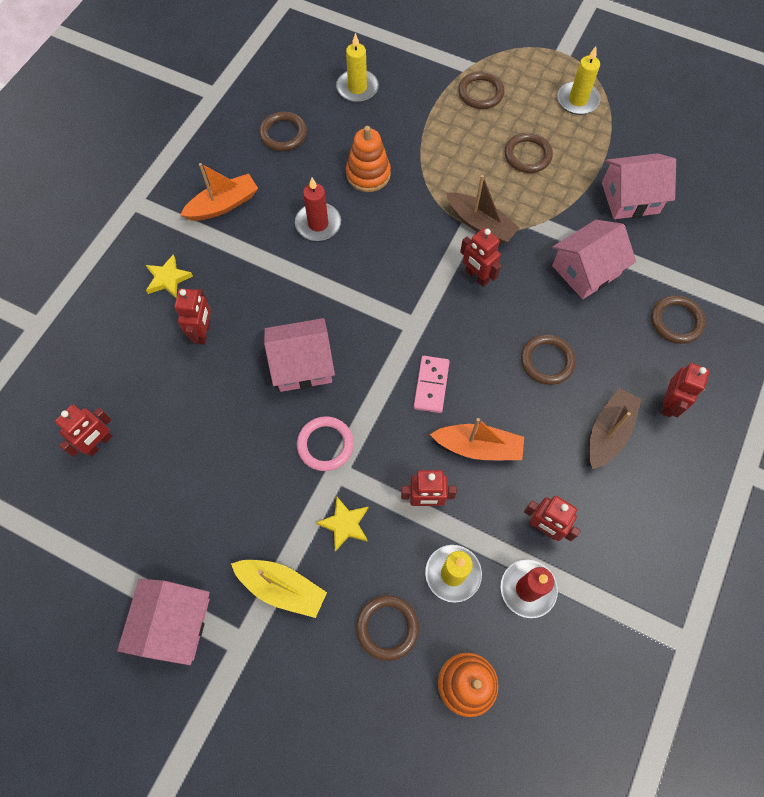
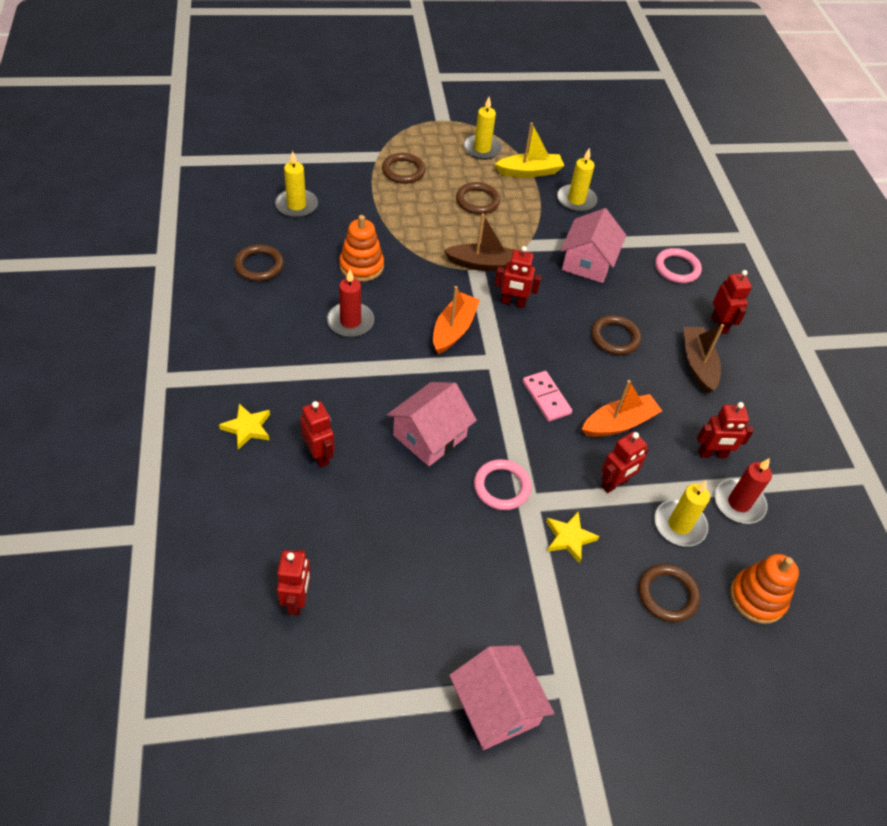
camera: 40 degrees left, 15 degrees down
(223, 205) = (250, 344): orange boat -> orange boat (453, 329)
(282, 588) = (562, 618): yellow boat -> yellow boat (529, 172)
(630, 198) = (576, 200): pink house -> yellow candle
(676, 321) = (677, 268): brown ring -> pink ring

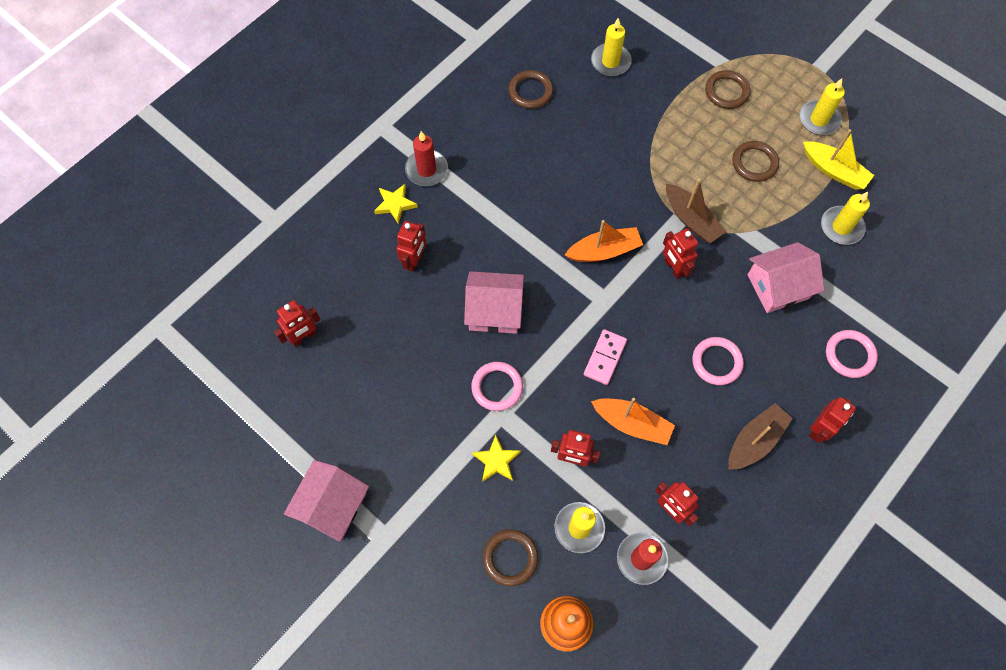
camera: 55 degrees right, 15 degrees up
(350, 322) = (541, 184): red candle -> red candle (426, 170)
(361, 266) = (599, 148): orange stacking toy -> none
(615, 337) = (716, 362): brown ring -> pink ring

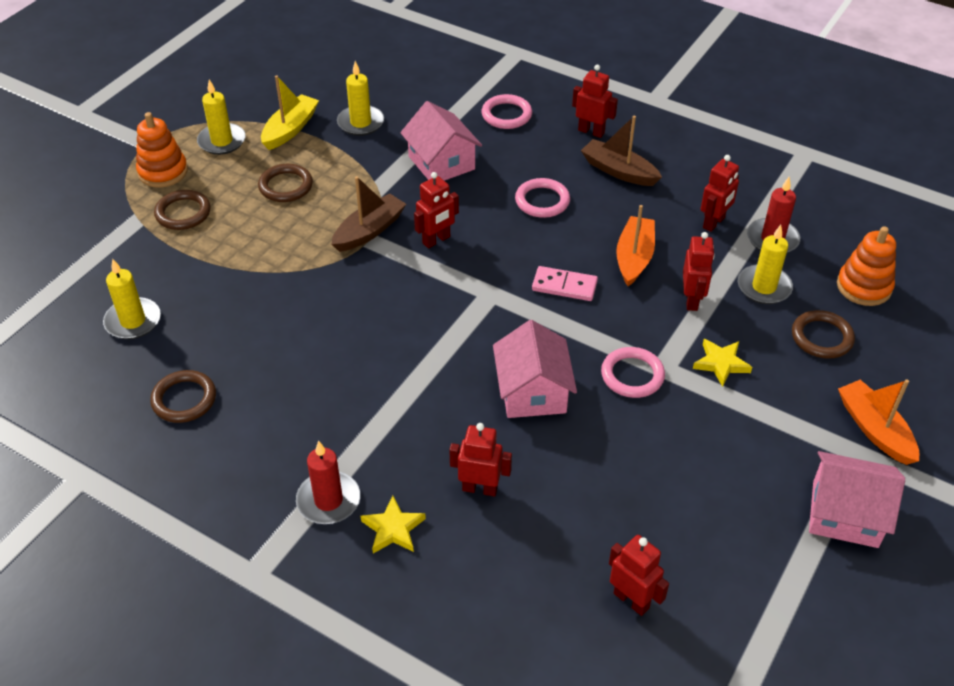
camera: 100 degrees left, 20 degrees down
(604, 251) = (426, 300): orange boat -> orange boat (874, 429)
(780, 78) = (163, 172): none -> orange stacking toy

